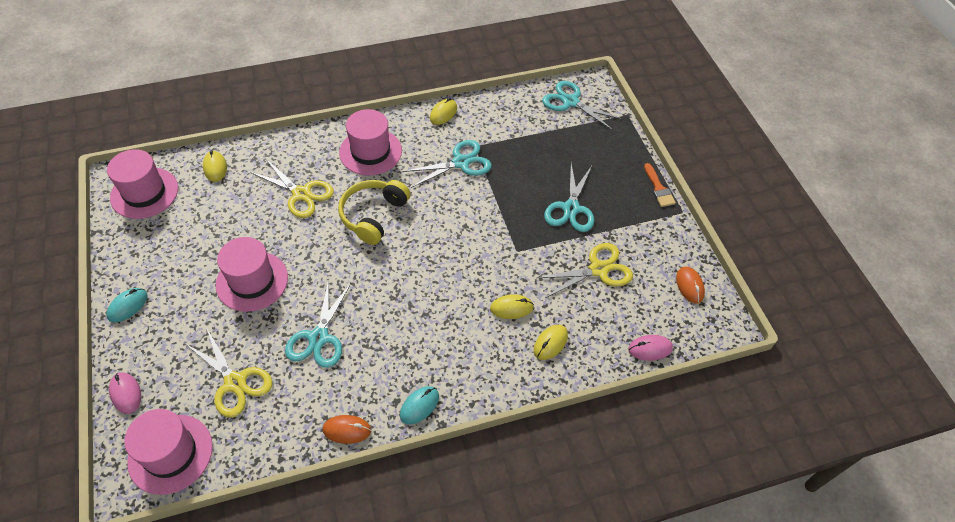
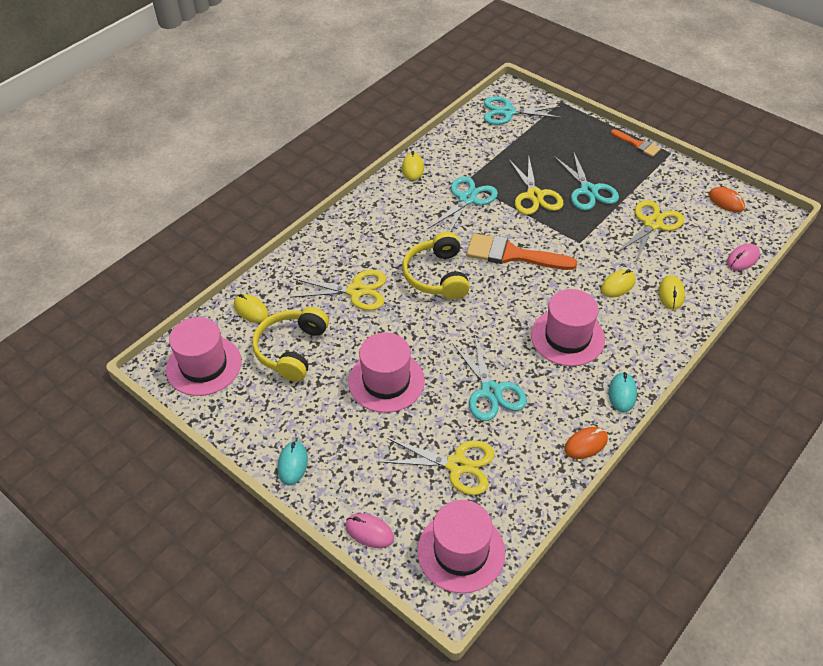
camera: 30 degrees left, 5 degrees down
(212, 215) = (291, 349): none -> yellow headphones
(370, 152) = (381, 228): pink hat -> pink hat (567, 337)
(450, 231) = (512, 254): none -> orange brush
(519, 188) = (534, 196): none -> yellow scissors

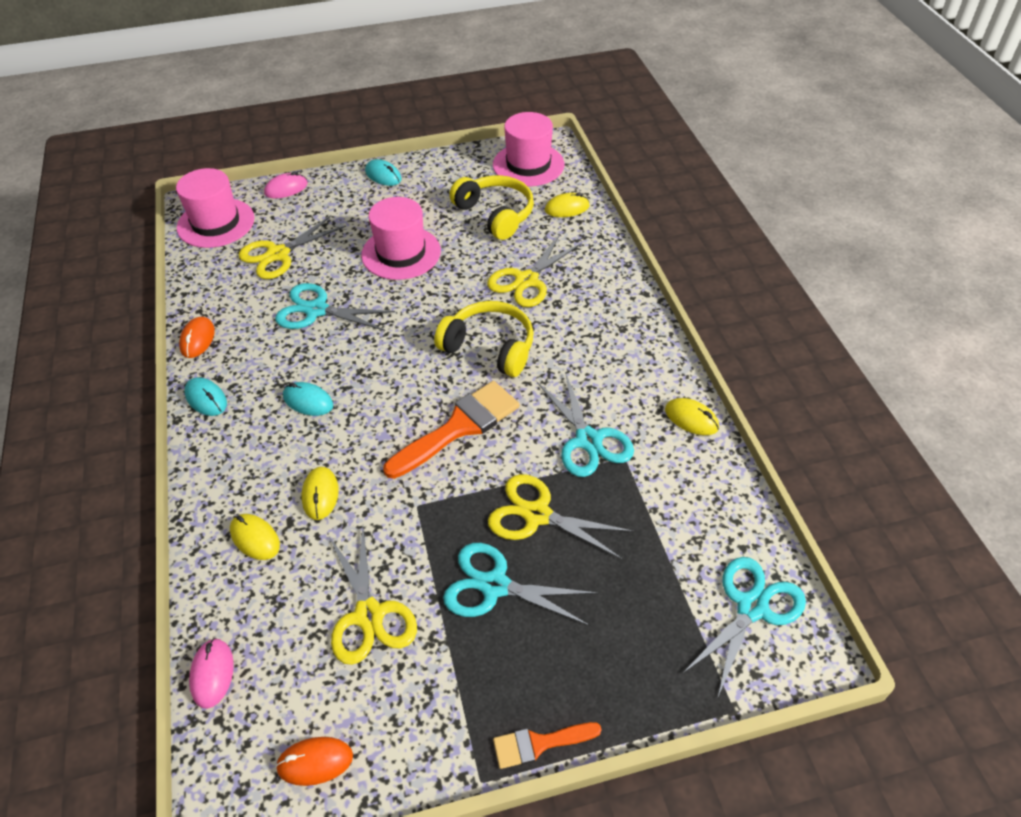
camera: 125 degrees right, 0 degrees up
(567, 337) = (308, 401): pink hat -> turquoise mouse

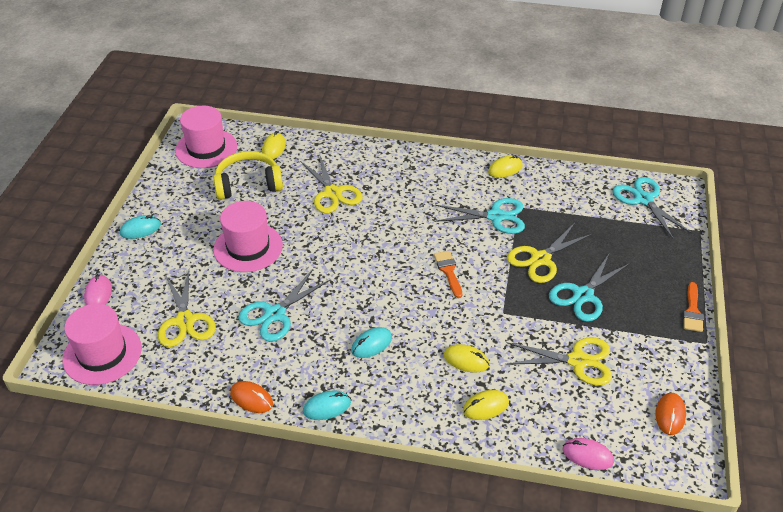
camera: 65 degrees left, 5 degrees down
(459, 427) = (448, 271): orange brush -> orange brush, size x0.55
(489, 347) = (385, 233): yellow headphones -> none

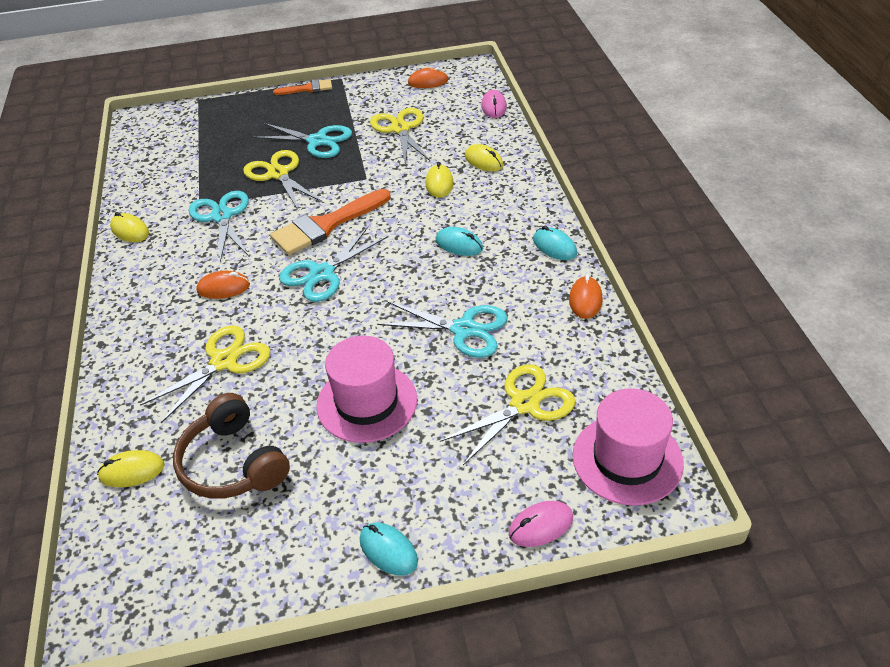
camera: 110 degrees left, 0 degrees up
(206, 148) = (153, 567): pink hat -> none
(248, 184) = (233, 463): yellow headphones -> brown headphones
(407, 204) = (223, 288): none -> orange mouse
(448, 271) = (326, 225): orange brush -> orange brush, size x1.82
(540, 259) = (278, 174): yellow scissors -> yellow scissors turned 150 degrees counterclockwise
(643, 199) = (160, 134): turquoise scissors -> turquoise scissors (322, 274)

